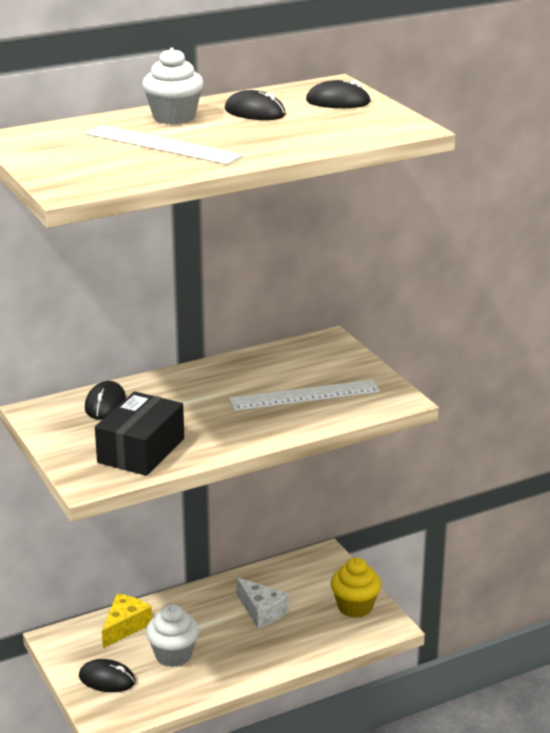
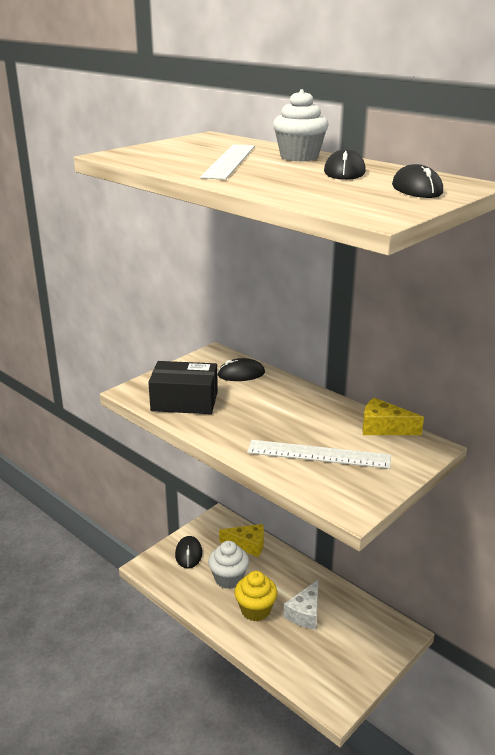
camera: 70 degrees right, 0 degrees up
(281, 353) = (383, 428): none -> yellow cheese
(304, 395) = (318, 454): white ruler -> white ruler turned 45 degrees counterclockwise
(355, 607) = (346, 673): yellow cupcake -> yellow cupcake (255, 610)

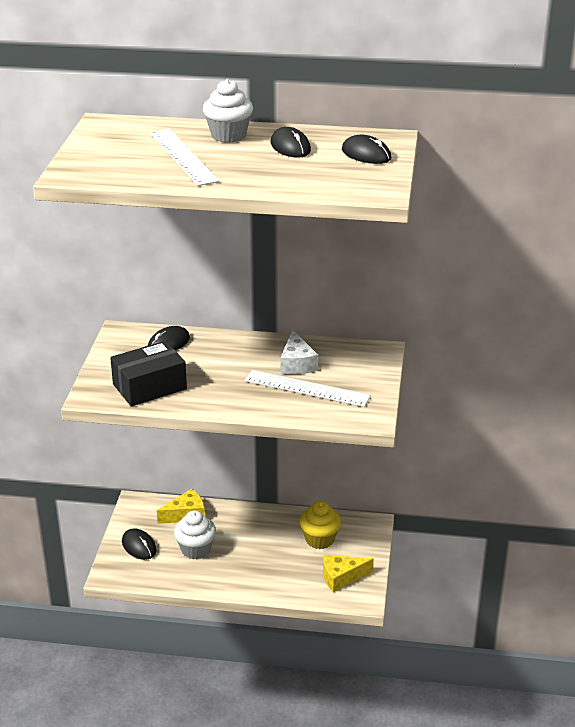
camera: 35 degrees left, 5 degrees up
(255, 610) = (242, 563): yellow cupcake -> yellow cupcake (319, 539)
(305, 613) = (284, 546): white cheese -> white cheese (297, 363)
(318, 454) = (307, 388): white ruler -> white ruler turned 45 degrees clockwise
(383, 428) = (333, 348): yellow cheese -> yellow cheese (341, 577)

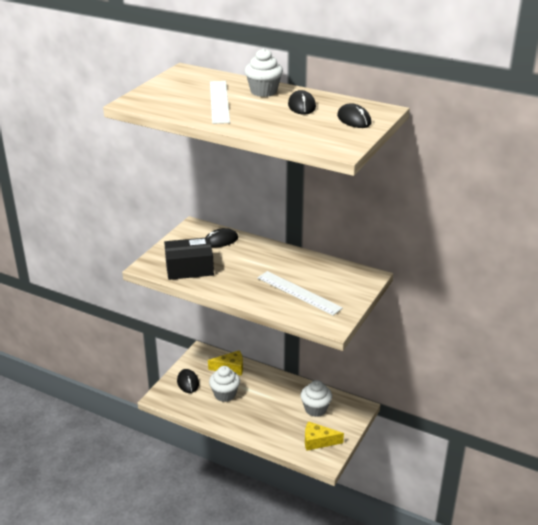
camera: 20 degrees right, 0 degrees up
(297, 363) = (302, 273): white cheese -> none
(319, 539) = (315, 409): yellow cupcake -> white cupcake

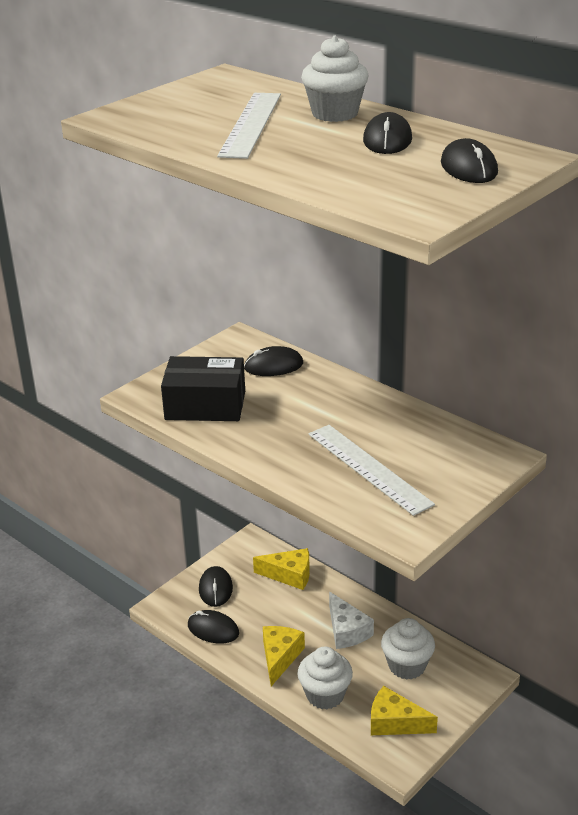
camera: 15 degrees right, 0 degrees up
(194, 406) = (213, 629): none -> black mouse
(225, 394) = (267, 617): white cupcake -> white cupcake (325, 695)
(240, 416) = (280, 657): none -> yellow cheese
(275, 395) = (346, 631): none -> white cheese

